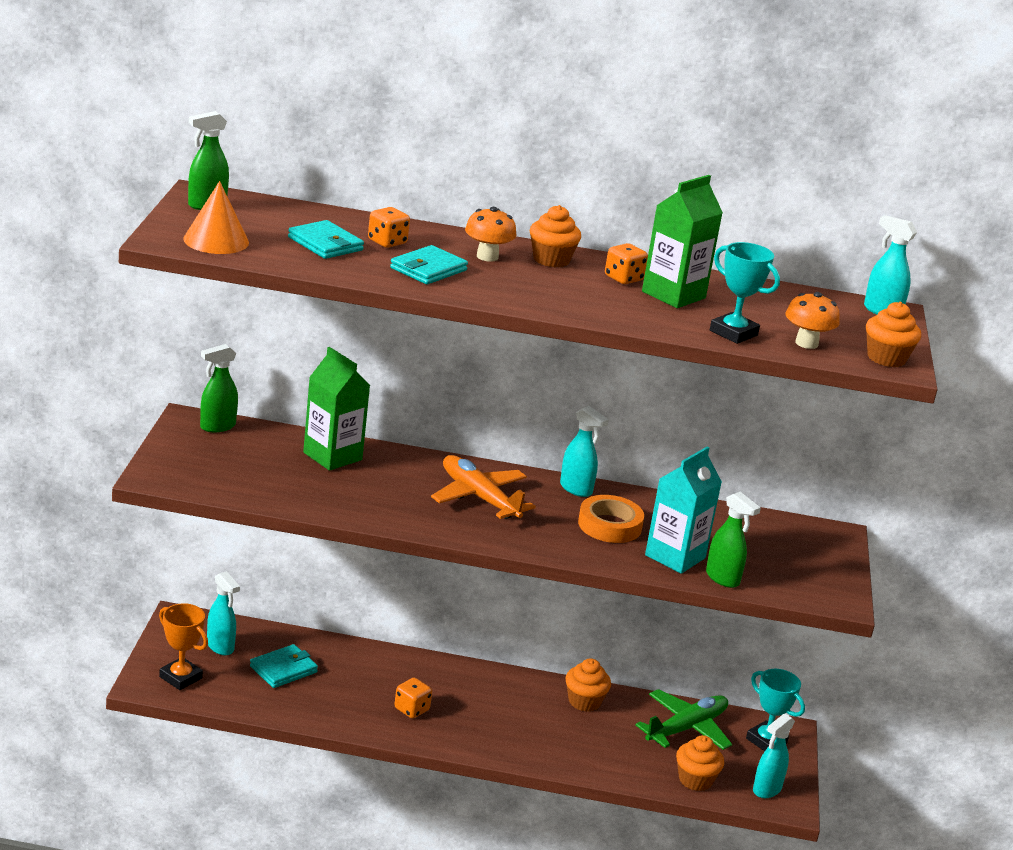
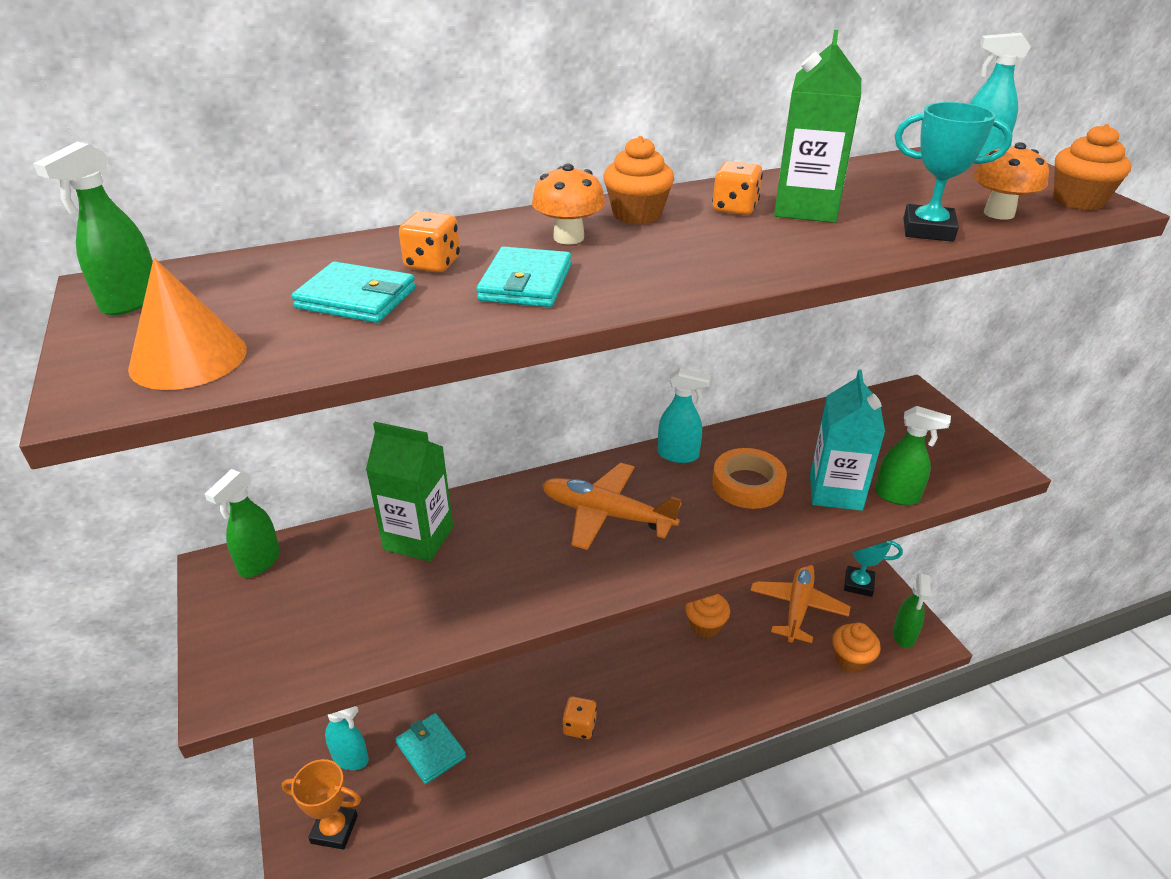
camera: 25 degrees left, 10 degrees up
(283, 669) = (431, 750): turquoise wallet -> turquoise wallet turned 60 degrees counterclockwise
(686, 728) = (797, 607): green plane -> orange plane
(766, 789) = (904, 636): turquoise spray bottle -> green spray bottle

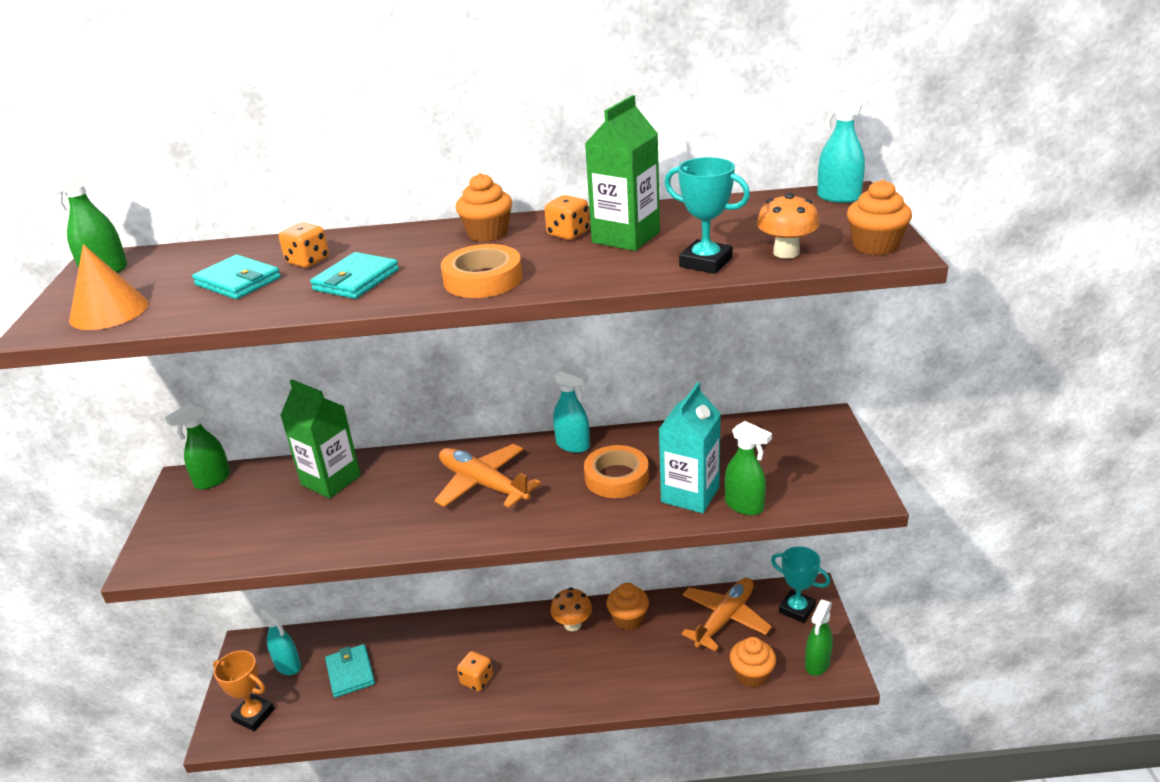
camera: 20 degrees right, 5 degrees down
(568, 237) = (419, 248): orange mushroom -> orange mushroom (572, 624)
(692, 269) = (483, 279): none -> orange tape

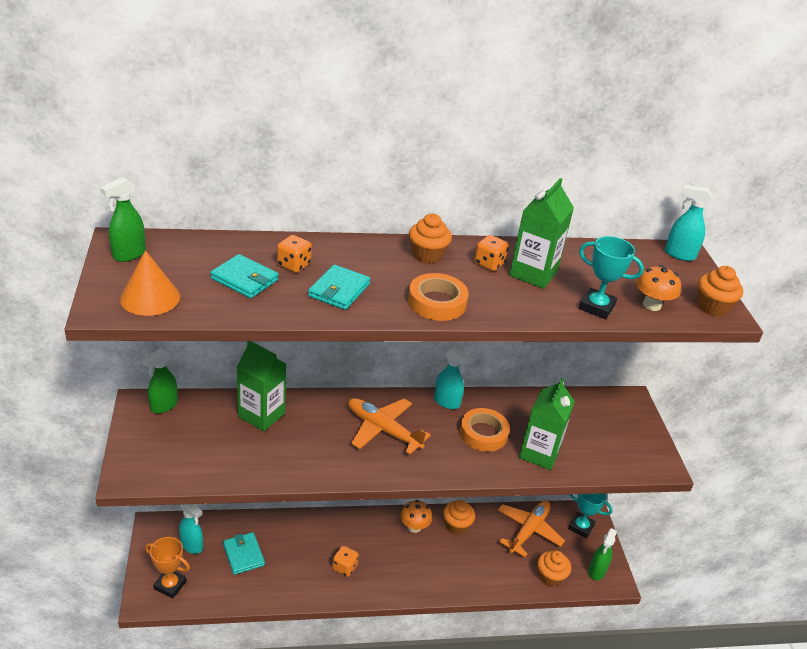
camera: 10 degrees left, 5 degrees up
(690, 494) = (539, 453): turquoise carton -> green carton
(744, 506) = (579, 467): green spray bottle -> none

